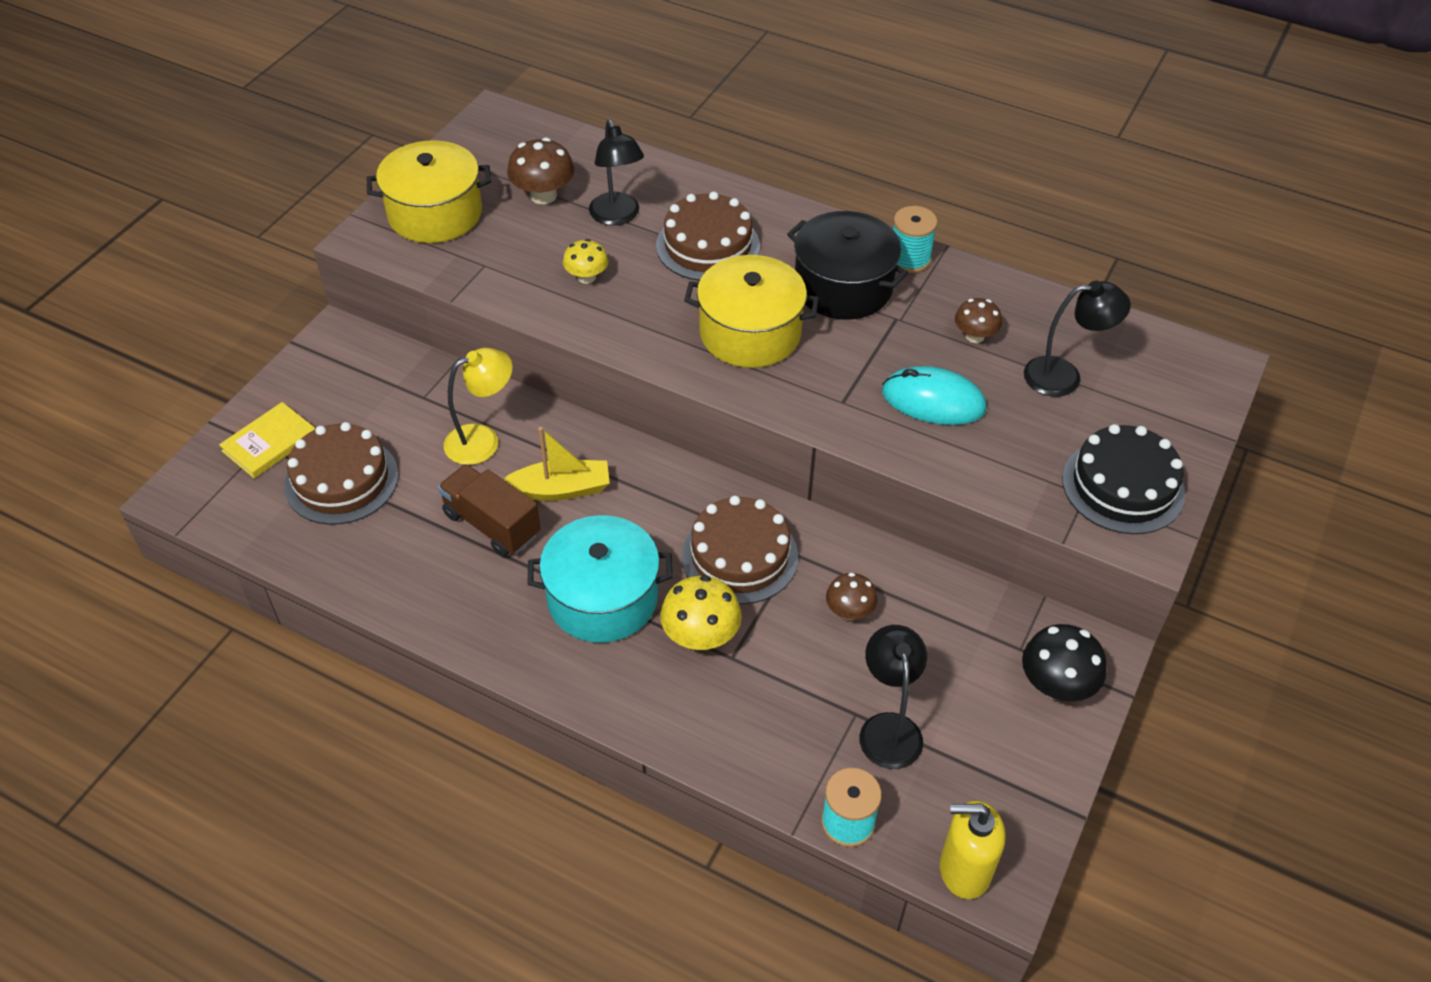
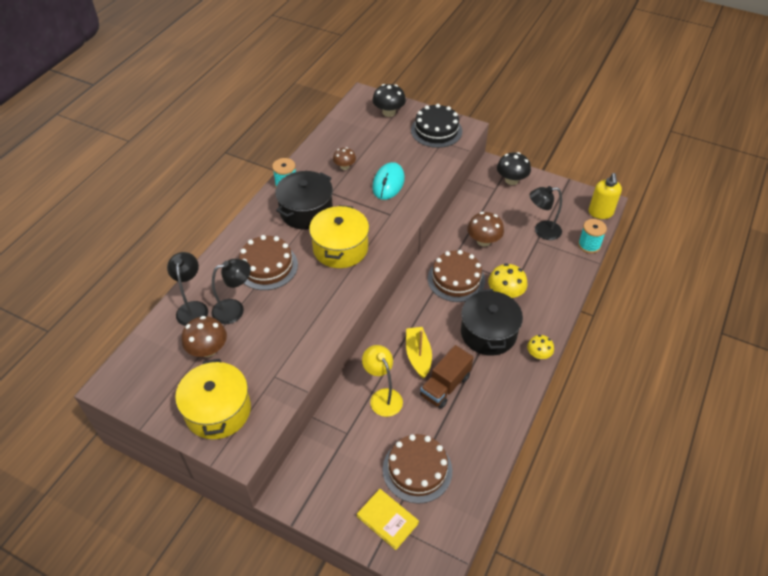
camera: 90 degrees left, 0 degrees up
(586, 277) = (290, 322): yellow mushroom -> yellow mushroom (538, 354)
(602, 598) = (488, 333): turquoise pot -> black pot
(849, 611) = (483, 241): brown mushroom -> brown mushroom, size x1.55
(1064, 376) = (371, 140): black lamp -> black lamp (193, 308)
(1169, 405) = (389, 112): none -> black mushroom

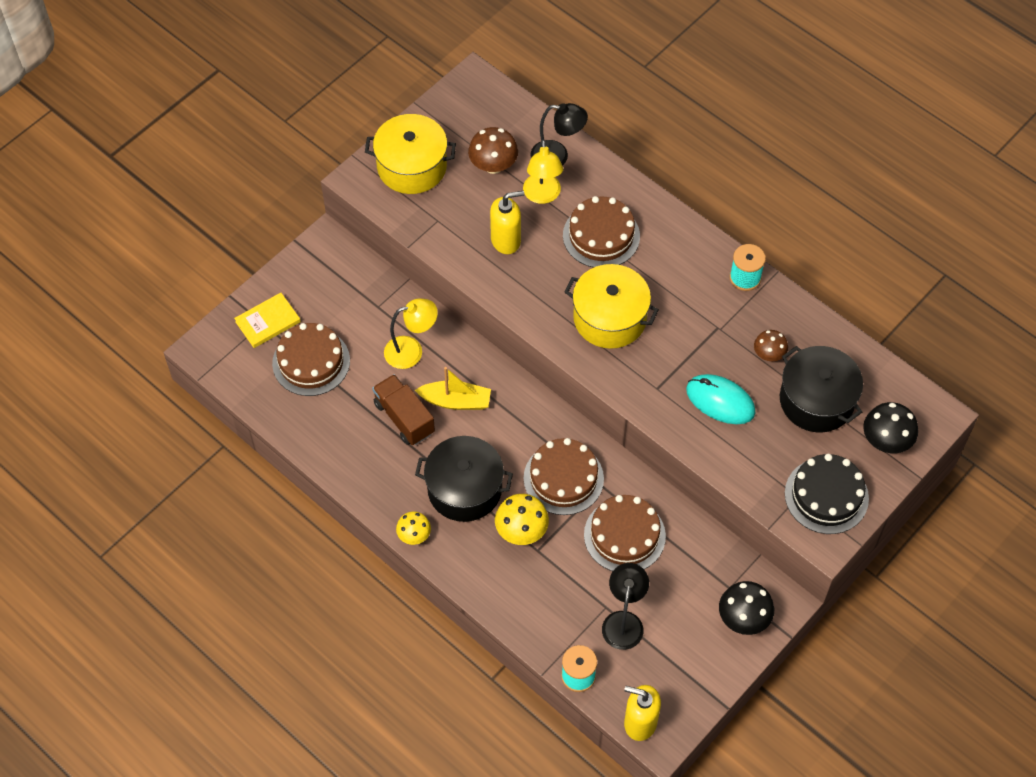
camera: 105 degrees right, 10 degrees up
(235, 309) = (542, 196): black lamp -> yellow lamp
(284, 324) = (506, 240): none -> yellow soap dispenser
(306, 211) = (688, 292): black pot -> black pot (816, 400)
(483, 241) = (624, 535): brown mushroom -> brown cake

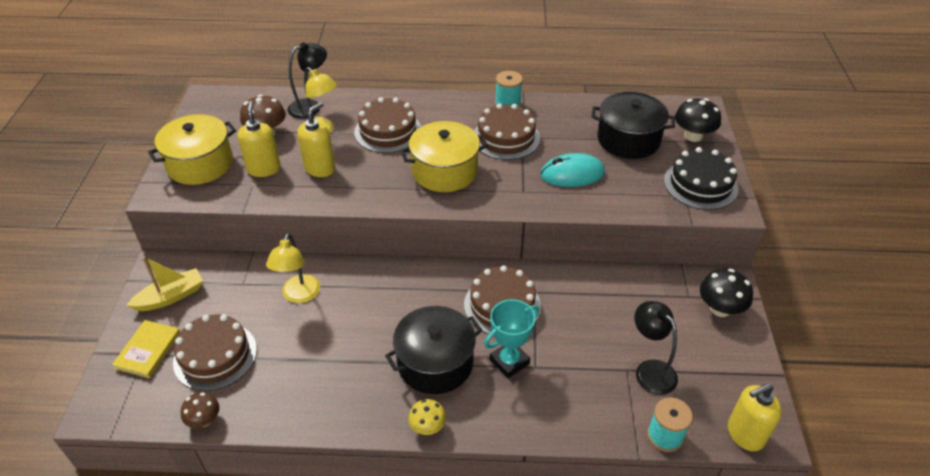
camera: 40 degrees left, 15 degrees down
(404, 418) = (336, 345): brown truck -> none
(411, 351) = (299, 295): yellow lamp -> yellow lamp turned 150 degrees clockwise
(456, 401) = (368, 307): yellow boat -> yellow boat (171, 297)
(459, 208) = (264, 169): none -> yellow soap dispenser
(521, 530) = (509, 361): yellow mushroom -> turquoise trophy
(624, 535) = (585, 312): brown cake -> brown cake (506, 138)
(769, 354) = (570, 133): brown mushroom -> brown mushroom (204, 420)

